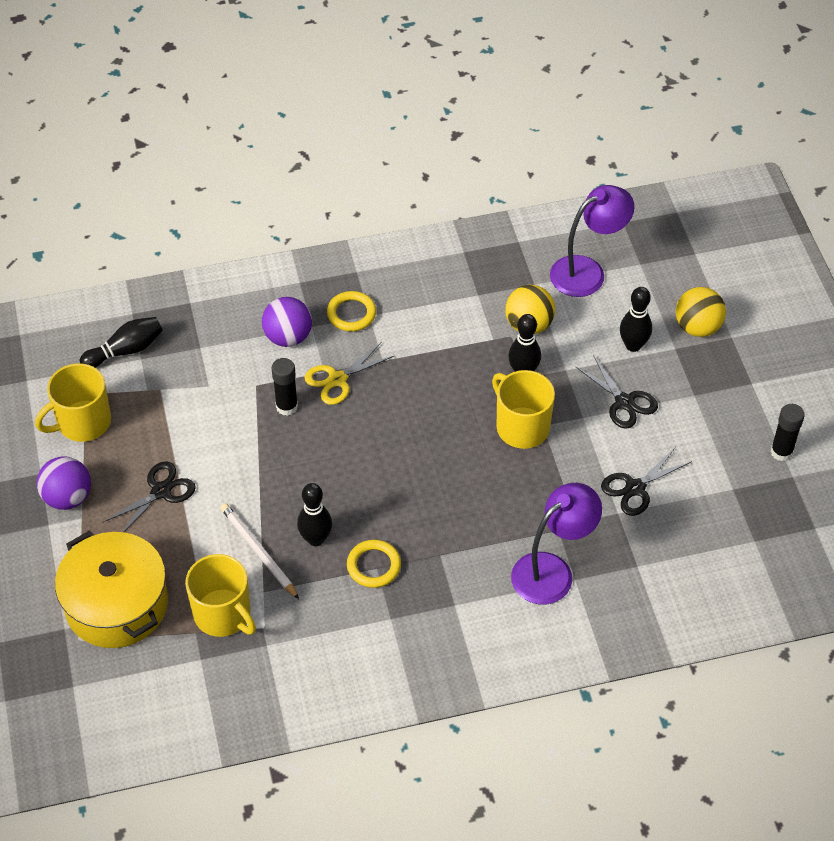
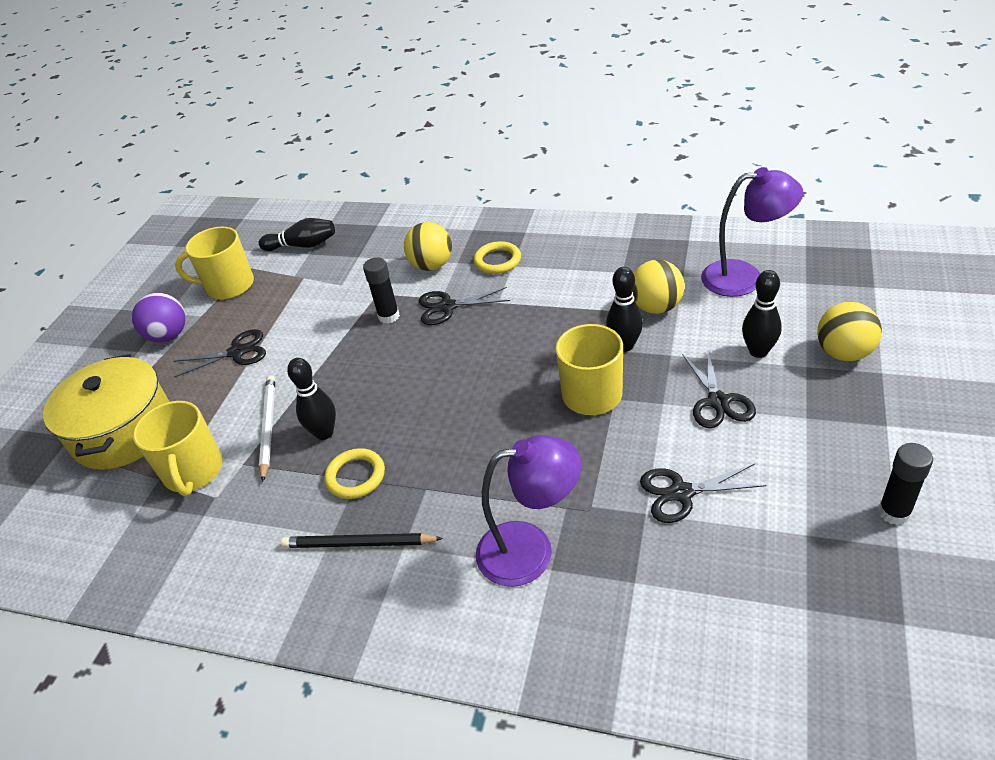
camera: 35 degrees right, 10 degrees down
(288, 337) = (432, 265): purple ball -> yellow ball
(337, 379) = (447, 307): yellow scissors -> black scissors
(418, 616) = (358, 544): none -> black pencil

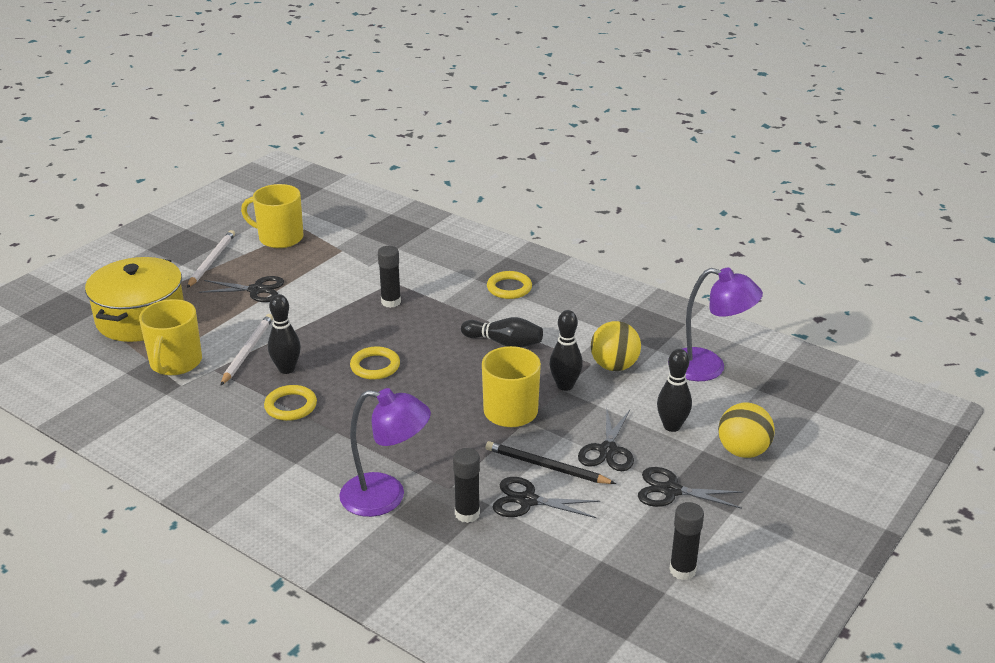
camera: 15 degrees right, 10 degrees down
(168, 336) = (211, 261): purple ball -> white pencil
(303, 245) = (358, 225): black bowling pin -> black bowling pin (504, 343)
(358, 544) = (264, 450): black pencil -> black pencil (546, 466)
(418, 394) = (375, 366): none -> yellow ring
(432, 265) = (452, 274): yellow ball -> none
(447, 307) = (443, 310): black scissors -> black scissors (671, 490)
(631, 535) = (467, 514): none -> black glue stick

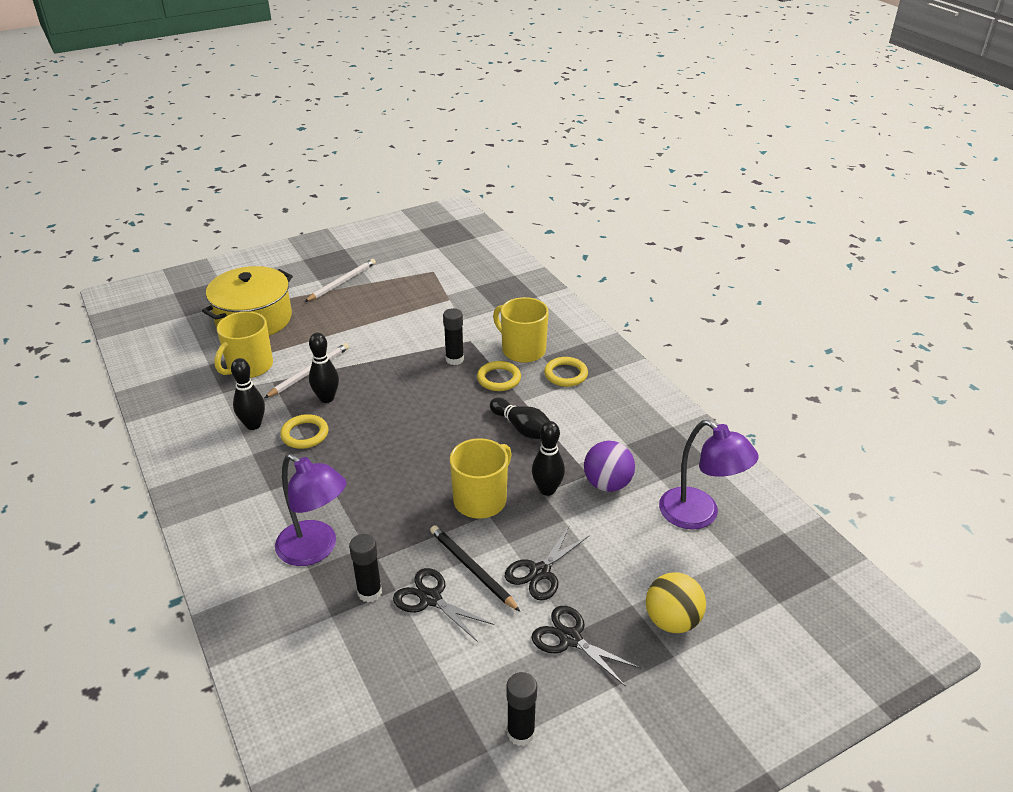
camera: 25 degrees right, 5 degrees up
(256, 290) = (356, 318): black scissors -> none
(279, 238) = (408, 275): yellow mug -> yellow mug (522, 350)
(375, 366) = (398, 417): yellow ring -> yellow ring (499, 379)
(614, 366) = (607, 484): yellow ball -> purple ball
(672, 426) = (619, 567): black bowling pin -> black bowling pin (253, 425)

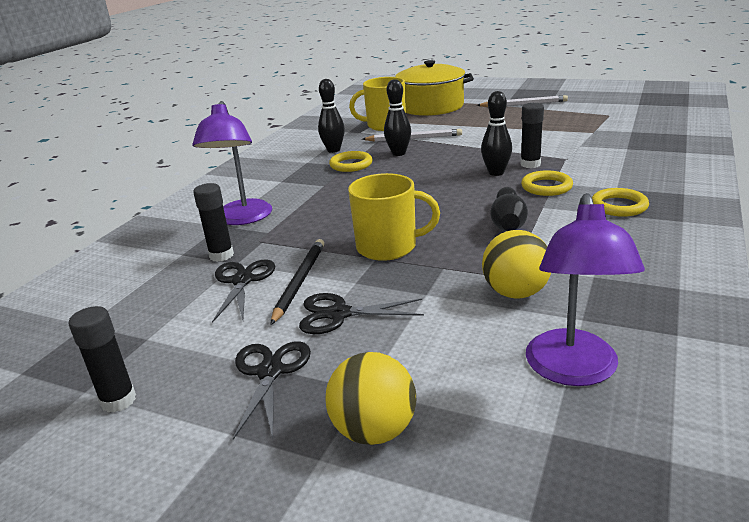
camera: 55 degrees right, 10 degrees down
(522, 350) = (604, 178): yellow mug -> none
(547, 490) = (451, 268): black bowling pin -> black bowling pin (496, 173)
(607, 484) = (515, 293): purple ball -> yellow ball

